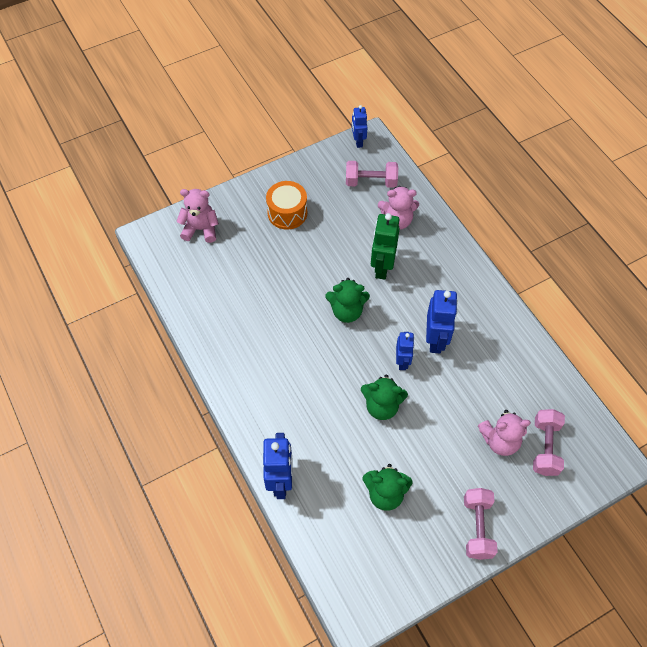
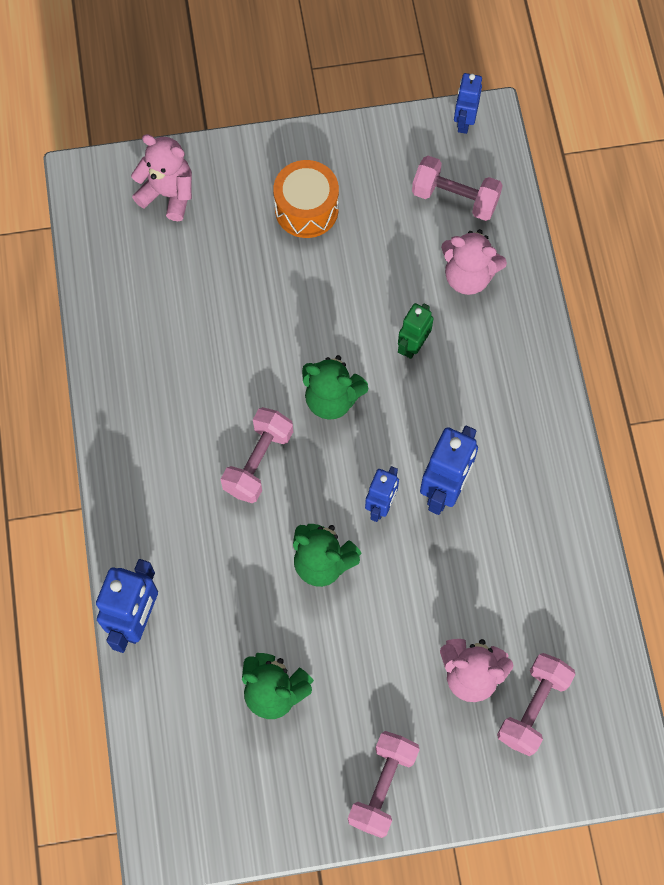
camera: 20 degrees right, 10 degrees up
(318, 361) = (258, 462): none -> pink dumbbell
(382, 267) = (413, 345): green robot -> green robot, size x0.63

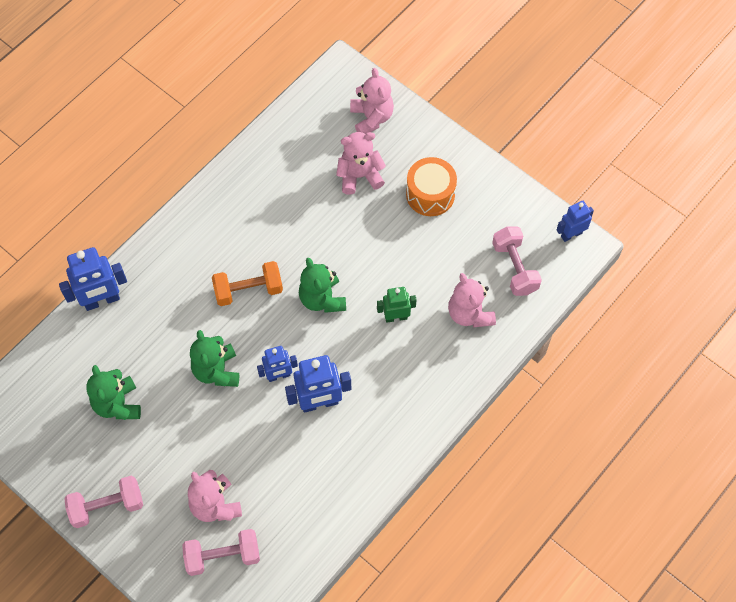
camera: 50 degrees right, 5 degrees down
(224, 257) = (359, 176): none -> pink teddy bear
(258, 462) = (248, 290): pink dumbbell -> orange dumbbell

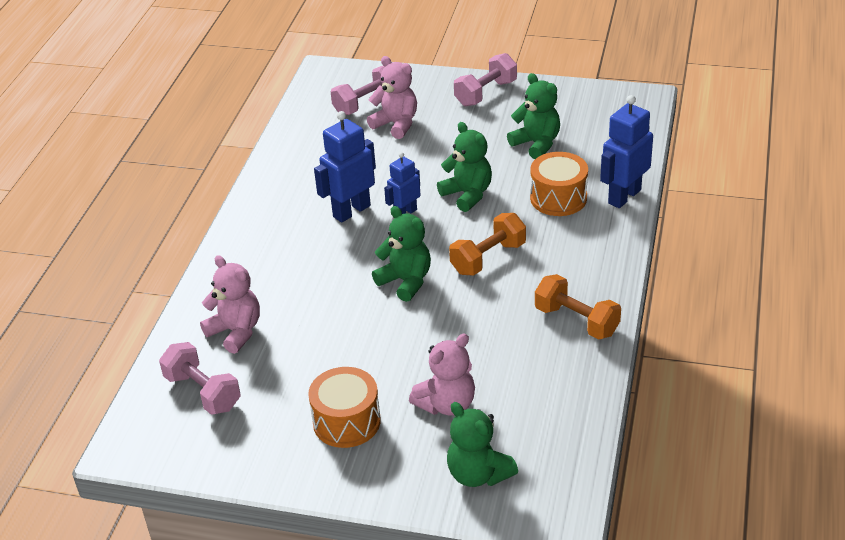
camera: 155 degrees right, 25 degrees down
(151, 326) = (558, 198): none -> orange drum
(231, 199) = (576, 321): none -> orange dumbbell
(371, 117) = (478, 474): pink teddy bear -> green teddy bear
(396, 317) = (316, 298): green robot -> none
(571, 234) = (145, 454): blue robot -> none

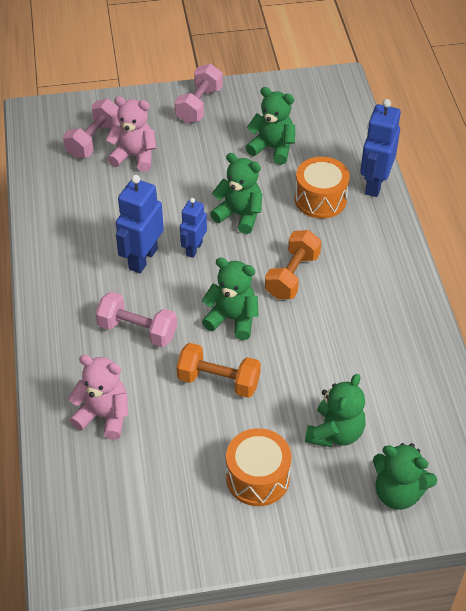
camera: 25 degrees left, 10 degrees up
(203, 392) = (108, 489): pink dumbbell -> pink dumbbell (137, 330)
(447, 404) = (335, 433): pink teddy bear -> green teddy bear
(576, 321) = (400, 318): orange dumbbell -> orange dumbbell (218, 381)

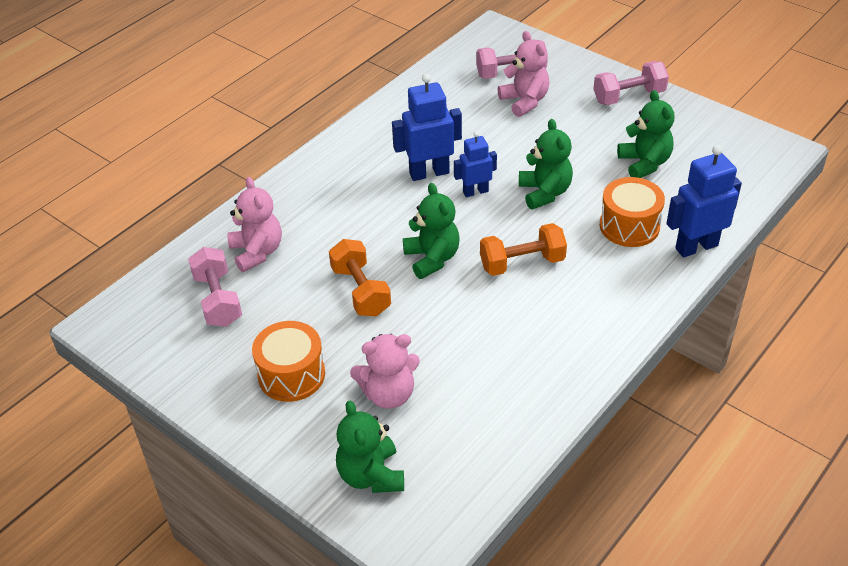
camera: 50 degrees right, 5 degrees down
(137, 330) = (356, 216): pink dumbbell -> pink dumbbell (218, 300)
(335, 433) = (388, 394): green teddy bear -> pink teddy bear

